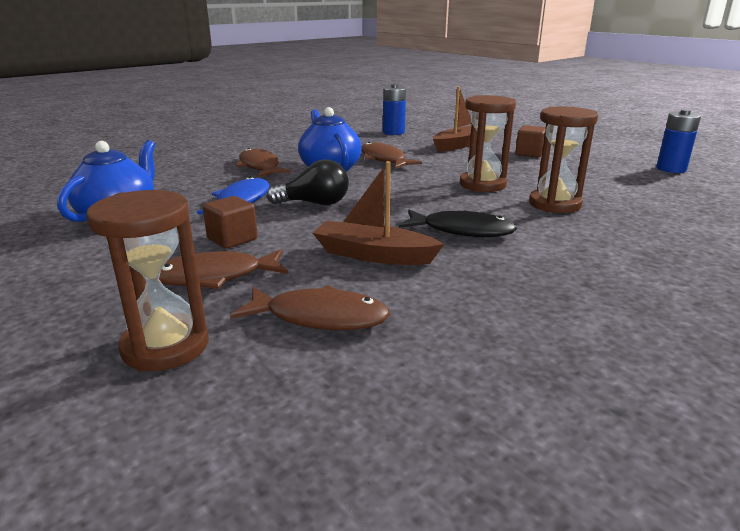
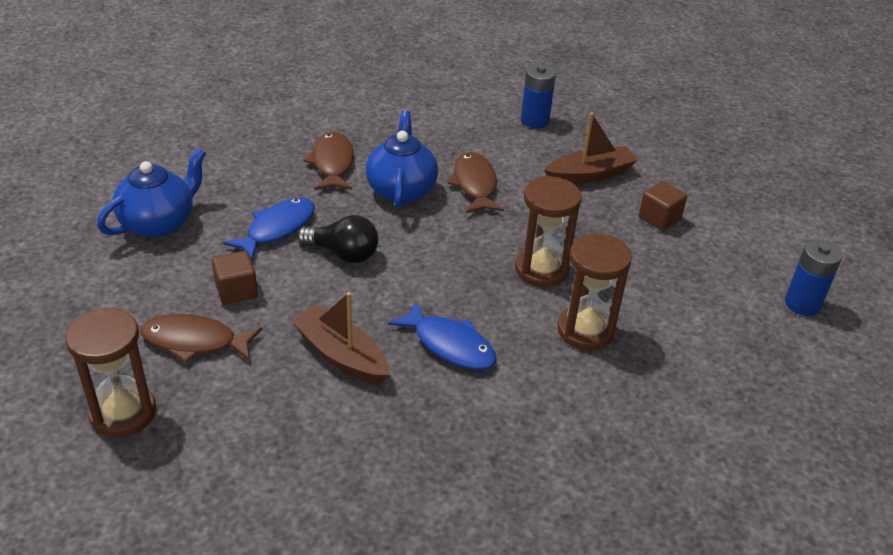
camera: 20 degrees right, 15 degrees up
(320, 317) = (245, 420): brown fish -> none
(462, 231) = (450, 345): black fish -> blue fish

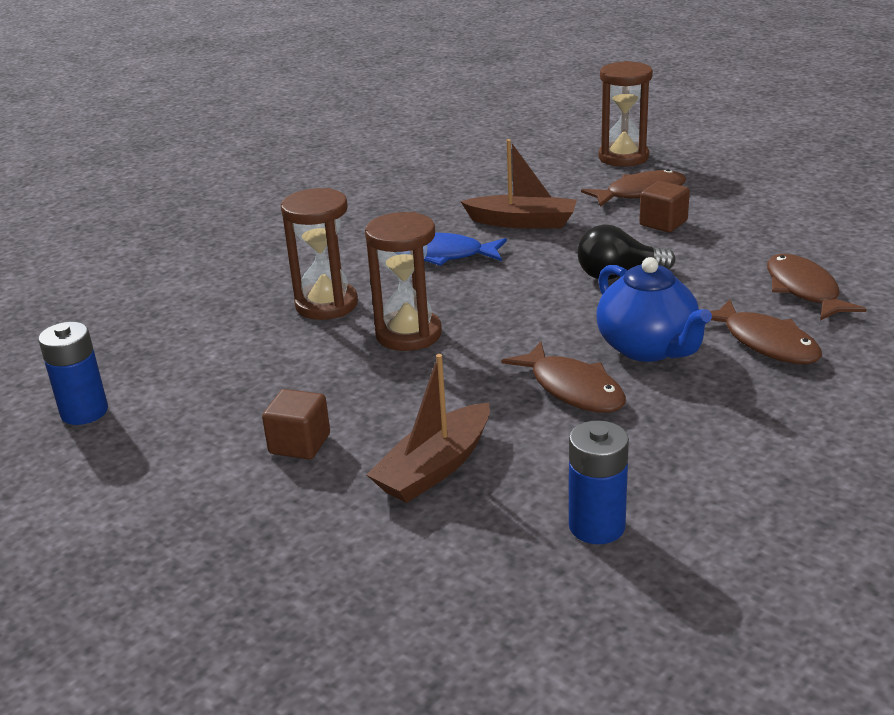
camera: 155 degrees right, 10 degrees down
(159, 223) = (815, 234): blue teapot -> none
(251, 185) = (804, 290): none -> brown fish
(277, 229) = (709, 269): blue fish -> none

